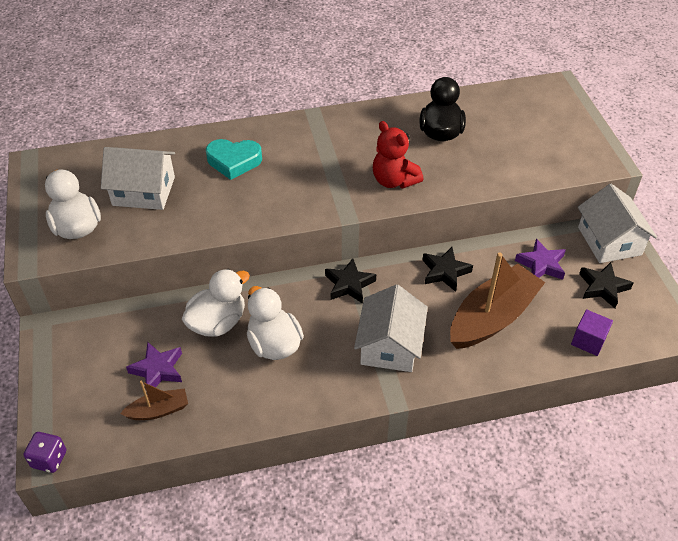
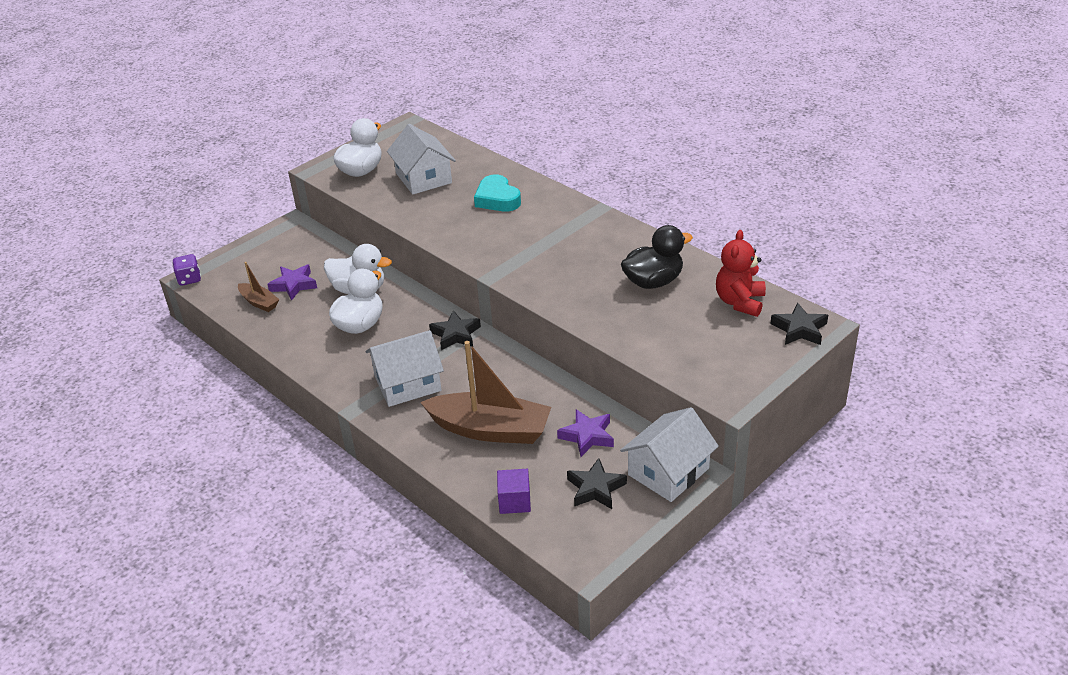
camera: 60 degrees right, 10 degrees down
(394, 180) = (558, 282): red teddy bear -> red teddy bear (740, 302)
(445, 272) = (520, 380): black star -> black star (799, 329)

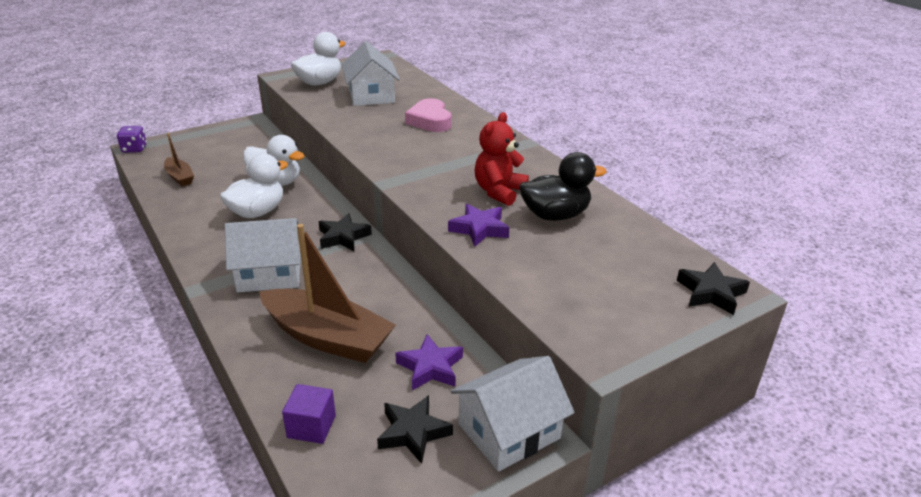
camera: 10 degrees right, 5 degrees down
(294, 285) = (220, 169): purple star -> purple star (479, 229)
(497, 199) = (430, 121): turquoise heart -> pink heart
(740, 302) = (646, 251): red teddy bear -> red teddy bear (499, 192)

